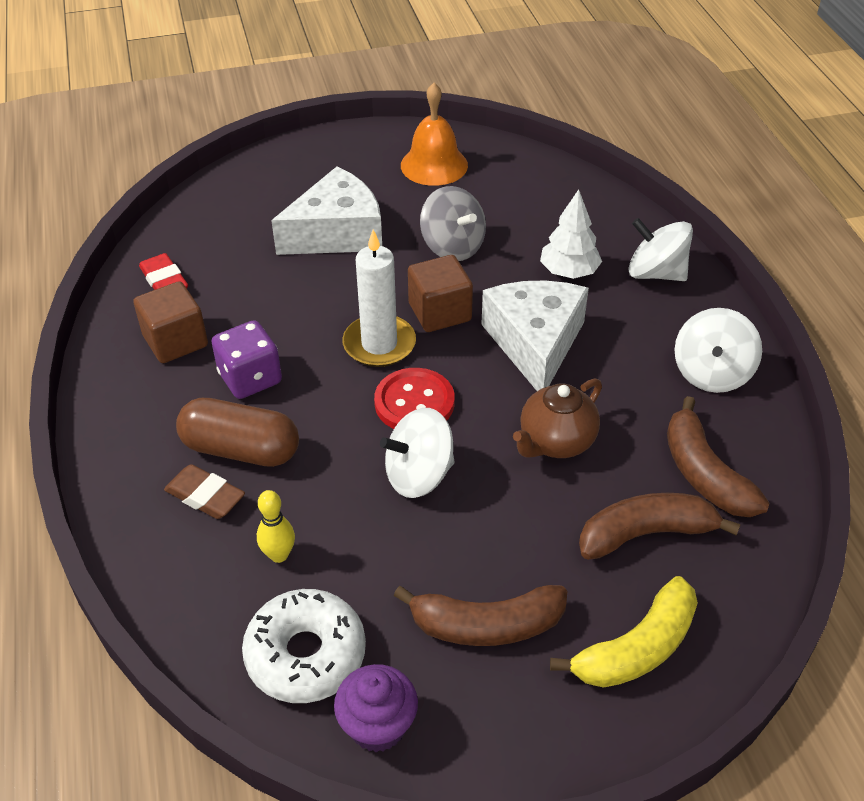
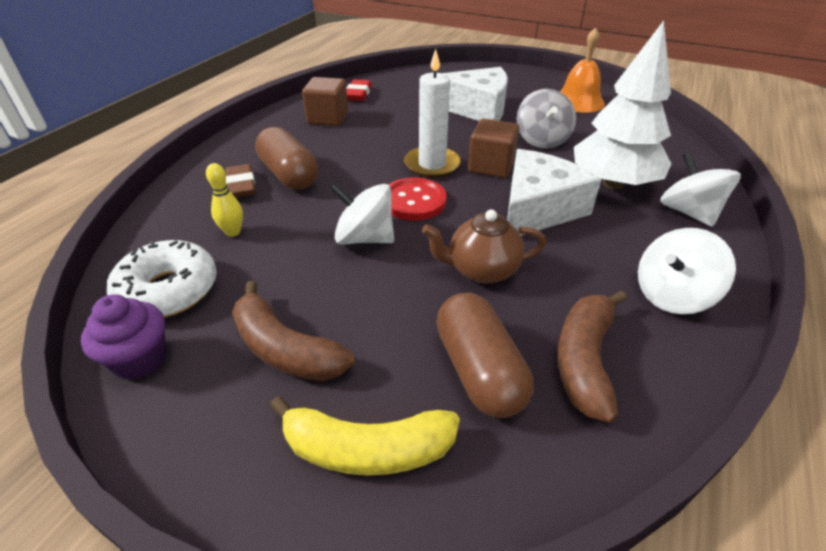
camera: 40 degrees right, 5 degrees down
(250, 378) = (340, 148): purple dice -> none
(569, 272) = (613, 183): white tree -> white tree, size x1.73
(645, 534) = (479, 370): brown banana -> brown capsule

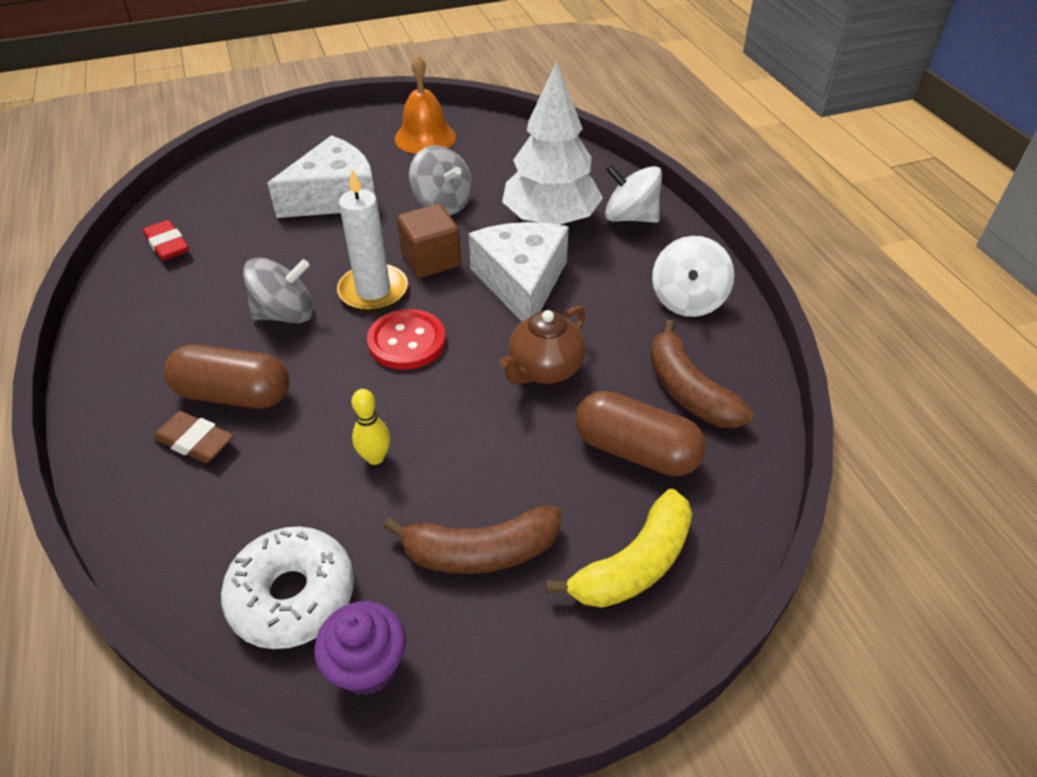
camera: 45 degrees left, 5 degrees up
(233, 232) = (268, 495): yellow bowling pin -> yellow bowling pin (375, 457)
(328, 118) = (175, 298): brown cube -> none
(364, 238) = (411, 408): white spinning top -> none
(368, 152) = (285, 314): none -> grey spinning top

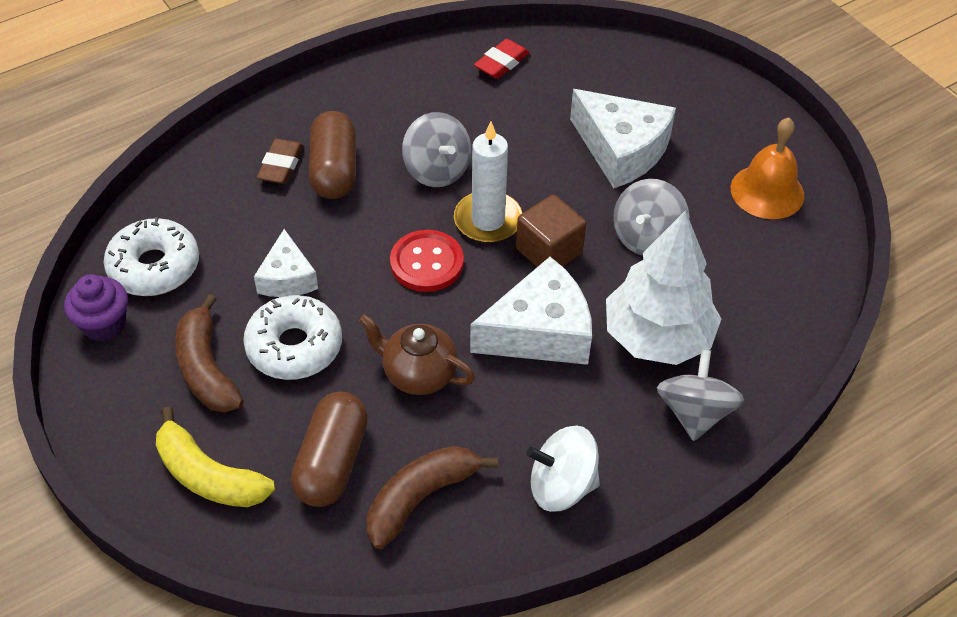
camera: 75 degrees right, 5 degrees up
(375, 457) = (287, 278): yellow bowling pin -> white cheese
(477, 463) = (294, 346): none -> white donut
(630, 217) = (694, 412): white spinning top -> grey spinning top

